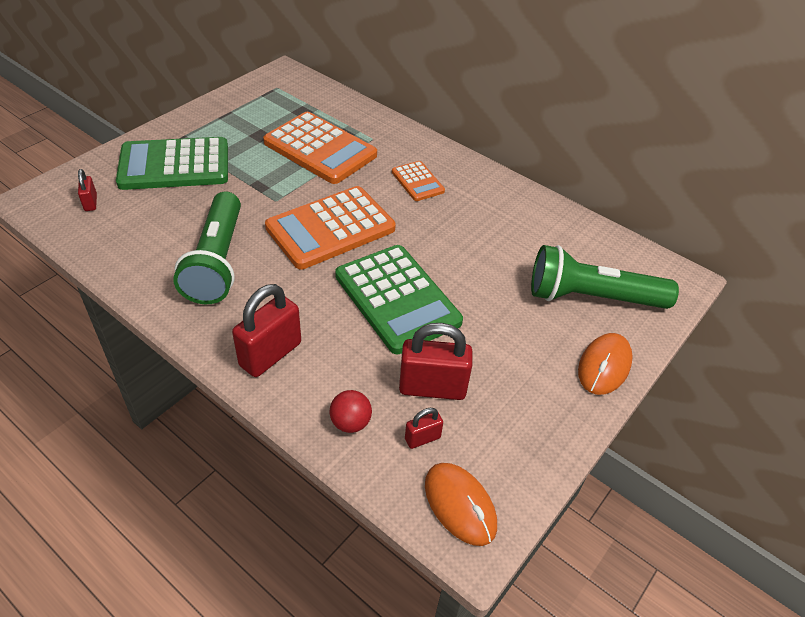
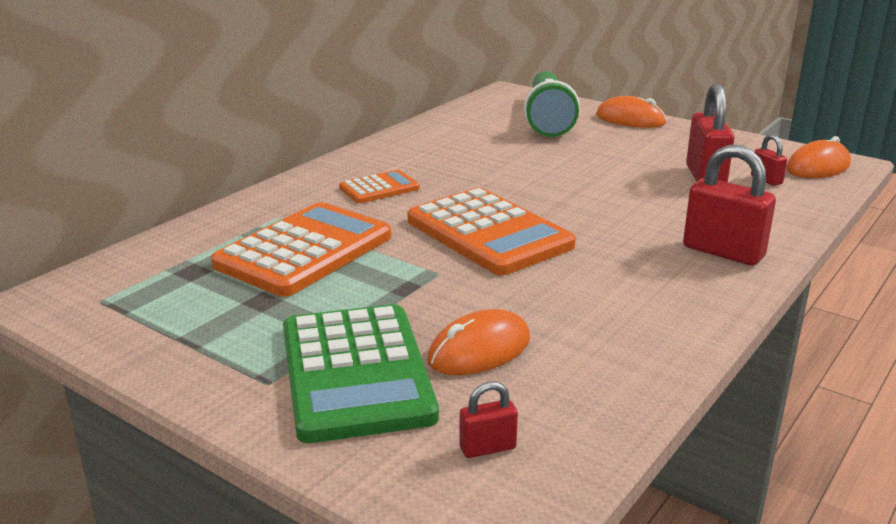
camera: 90 degrees left, 20 degrees down
(178, 209) = (479, 350): none -> orange mouse
(217, 261) = (587, 302): green flashlight -> none
(350, 423) = (777, 208): red ball -> none
(397, 299) = (595, 194): green calculator -> none

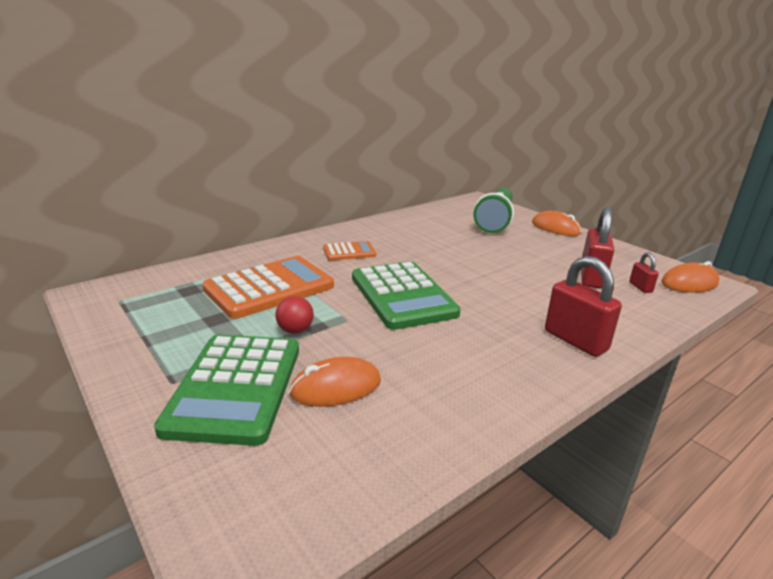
camera: 15 degrees right, 0 degrees up
(380, 296) = (295, 330): none -> red ball
(487, 448) = (285, 476): red padlock -> none
(489, 233) = (402, 295): orange calculator -> green calculator

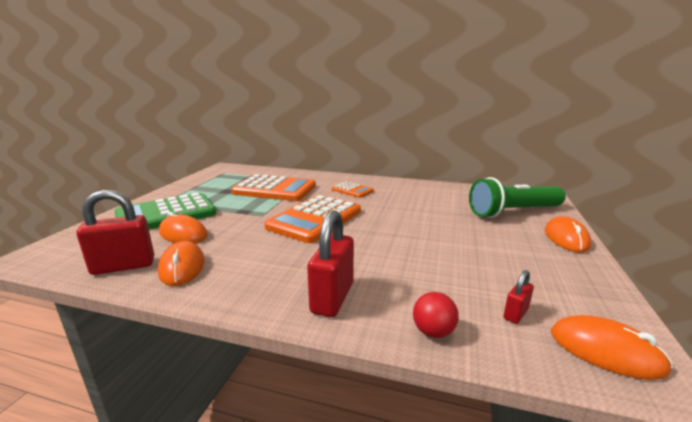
camera: 55 degrees right, 5 degrees down
(295, 330) = (234, 208): red ball -> red ball (433, 332)
(402, 295) = (315, 219): green calculator -> orange calculator
(438, 407) = (182, 267): none -> orange mouse
(591, 278) = (481, 280): red padlock -> red padlock (123, 266)

